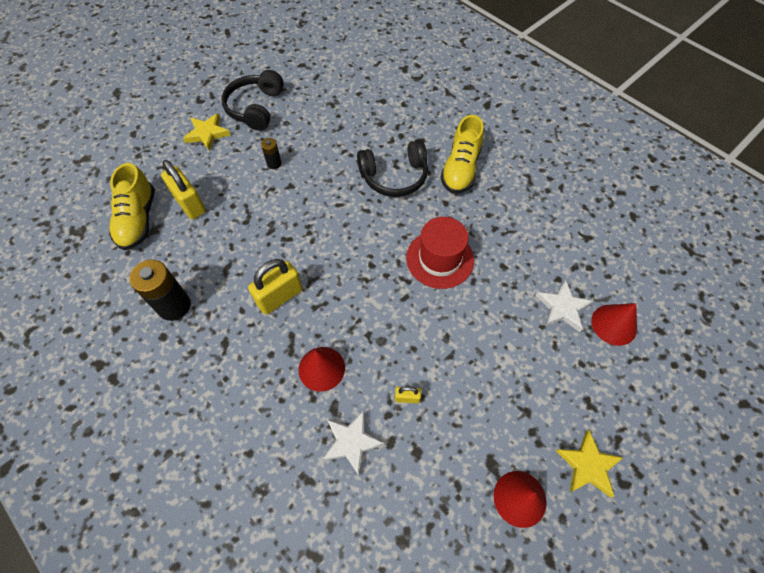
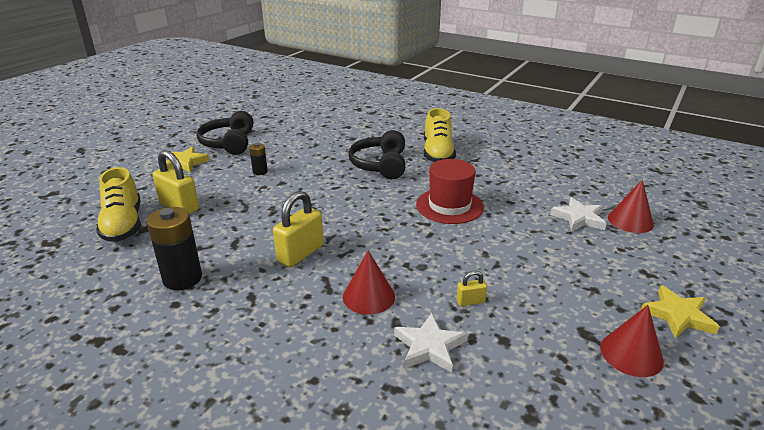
camera: 15 degrees left, 30 degrees down
(394, 177) = (380, 165): black headphones -> black headphones turned 120 degrees clockwise

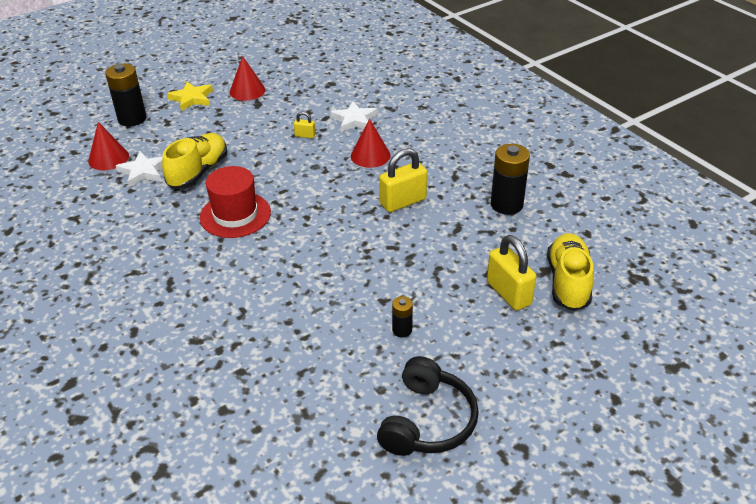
camera: 155 degrees left, 10 degrees up
(185, 162) = (500, 385): yellow star -> none
(380, 165) = (250, 297): black headphones -> none
(437, 153) = (163, 297): yellow shoe -> yellow shoe (198, 172)
(689, 266) = (132, 119): none -> black battery

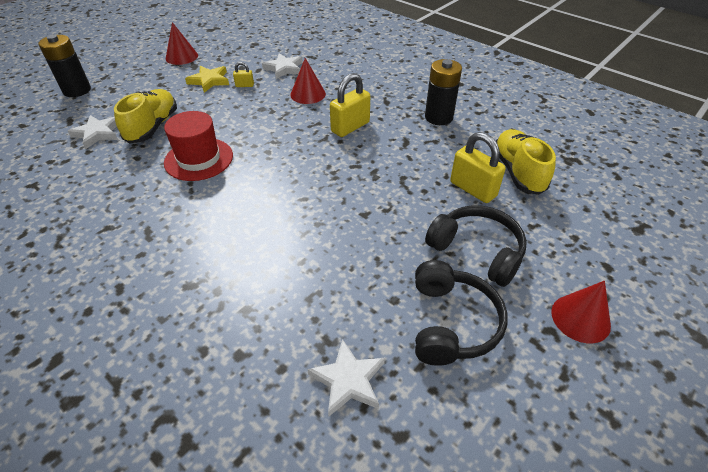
camera: 15 degrees left, 5 degrees up
(108, 158) = (59, 126): red cone -> red cone (580, 318)
(192, 98) = (131, 68): yellow star -> yellow star (209, 81)
(312, 450) = (348, 380): none -> white star
(402, 330) = (392, 238): black battery -> none
(483, 358) = (477, 251): none -> black headphones

